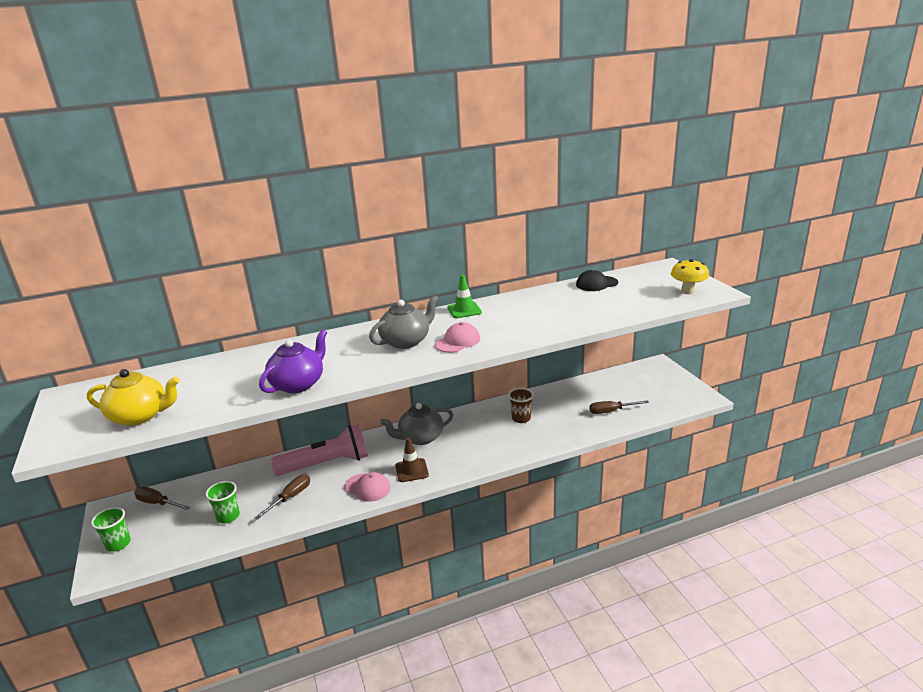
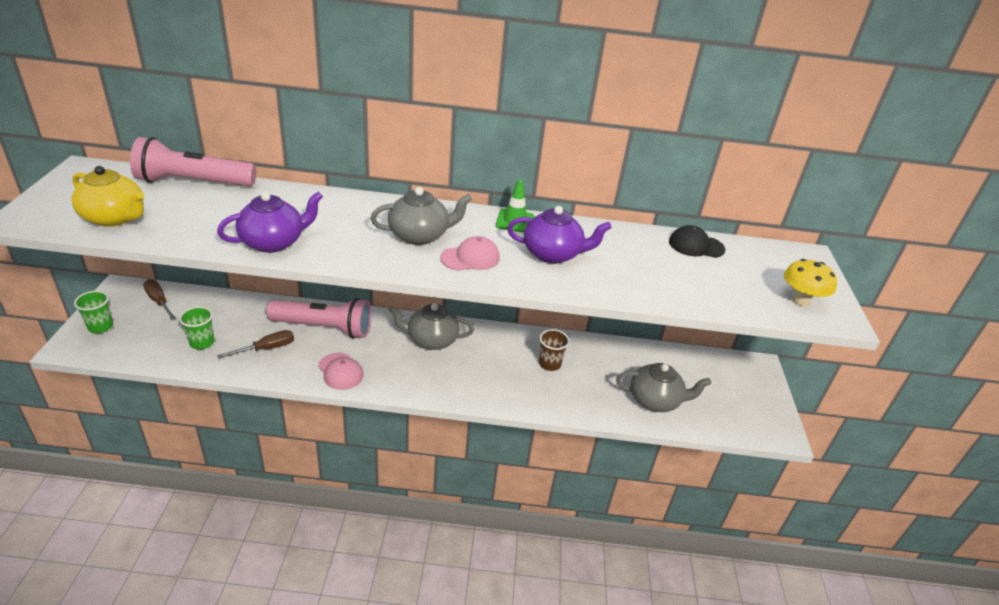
camera: 20 degrees right, 10 degrees up
(182, 370) = (193, 182): none -> pink flashlight
(412, 470) = (395, 372): brown traffic cone -> none
(511, 320) = (553, 254): none -> purple teapot
(611, 411) = (655, 400): brown screwdriver -> grey teapot

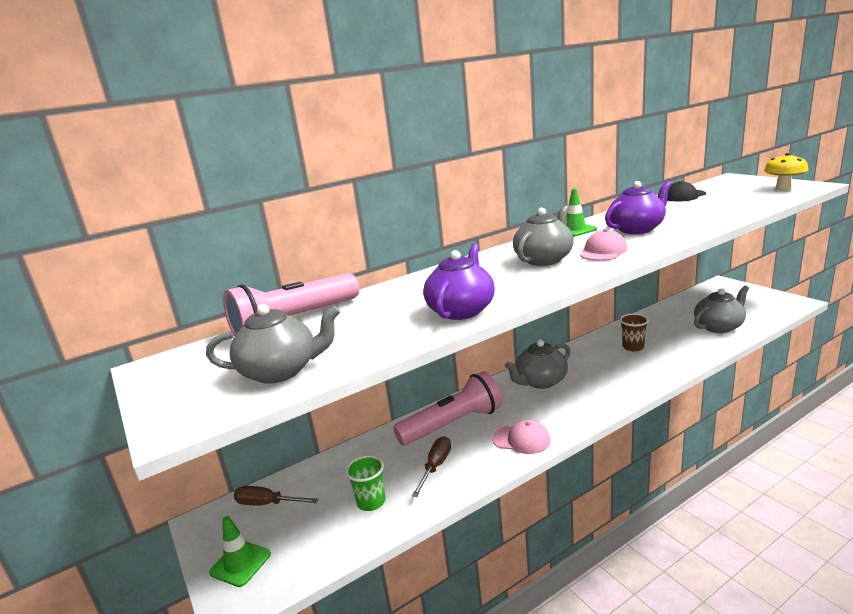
camera: 30 degrees left, 15 degrees down
(100, 327) = (240, 563): green cup -> green traffic cone
(115, 218) = (281, 371): yellow teapot -> grey teapot

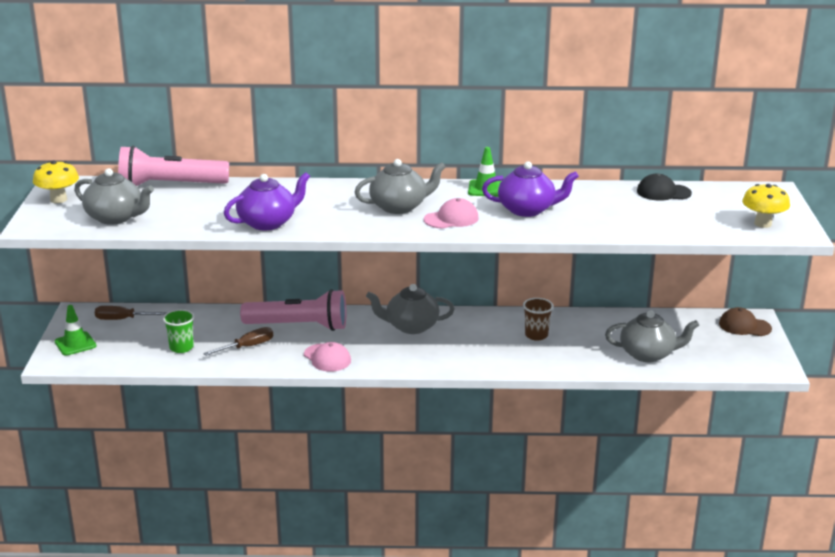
camera: 30 degrees right, 5 degrees up
(171, 383) = (58, 199): none -> yellow mushroom
(267, 504) = (123, 319): brown screwdriver -> brown screwdriver turned 45 degrees counterclockwise
(727, 289) = (744, 326): none -> brown cap

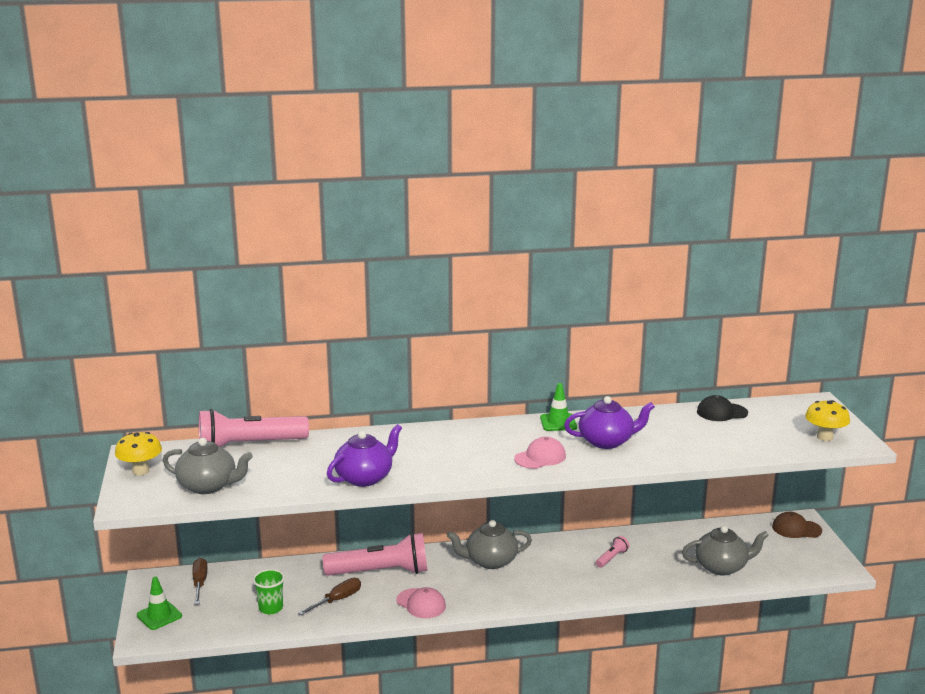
camera: 10 degrees left, 5 degrees down
(123, 319) = (199, 583): brown screwdriver -> brown screwdriver turned 90 degrees clockwise
(399, 207) = (485, 449): grey teapot -> none
(536, 335) = (612, 558): brown cup -> pink flashlight

